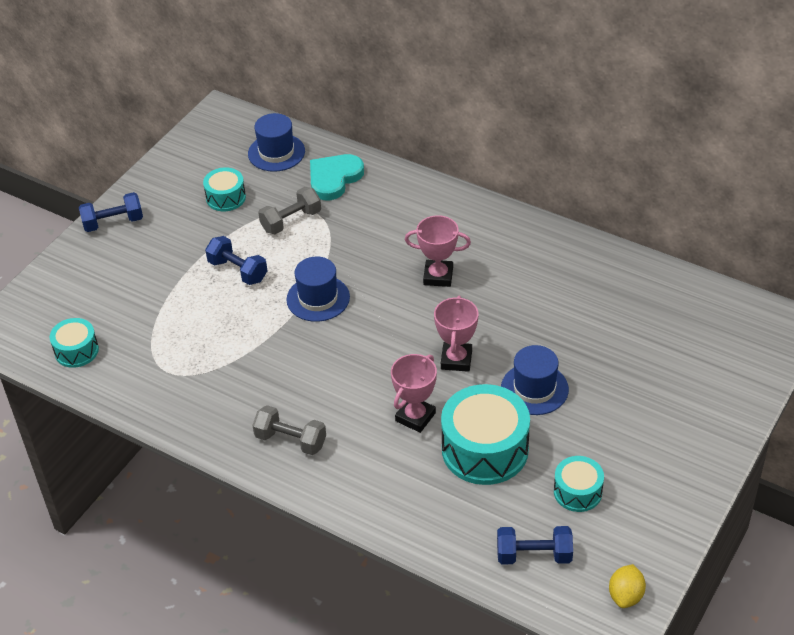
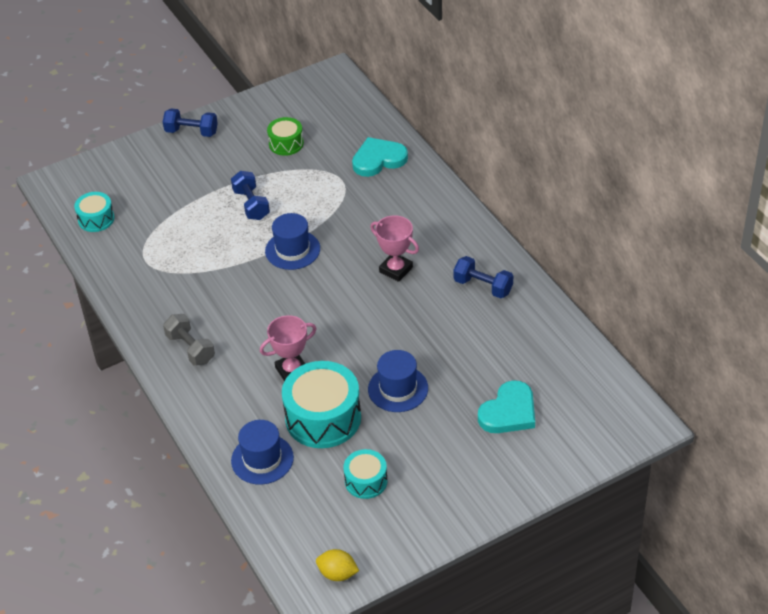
camera: 30 degrees right, 0 degrees up
(226, 197) = (286, 144): turquoise drum -> green drum
(276, 152) = (351, 122): blue hat -> blue hat (262, 459)
(291, 221) = (320, 181): grey dumbbell -> none
(456, 360) = (357, 340): pink trophy -> none
(534, 555) = (295, 512): blue dumbbell -> blue dumbbell (483, 286)
(625, 596) = (337, 574): yellow lemon -> yellow lemon turned 60 degrees clockwise
(656, 365) = (509, 412): none -> turquoise heart

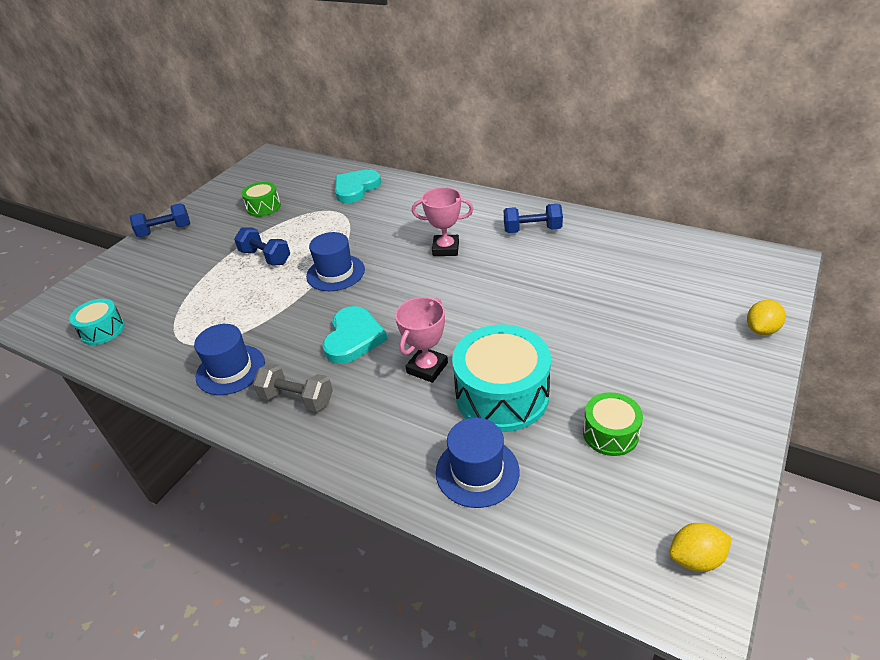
camera: 30 degrees left, 5 degrees down
(366, 481) = (610, 433): turquoise drum -> green drum
(398, 389) = (547, 334): blue hat -> blue hat (230, 370)
(509, 412) = (665, 305): turquoise heart -> turquoise heart (353, 338)
(554, 468) = (761, 329): none -> yellow lemon

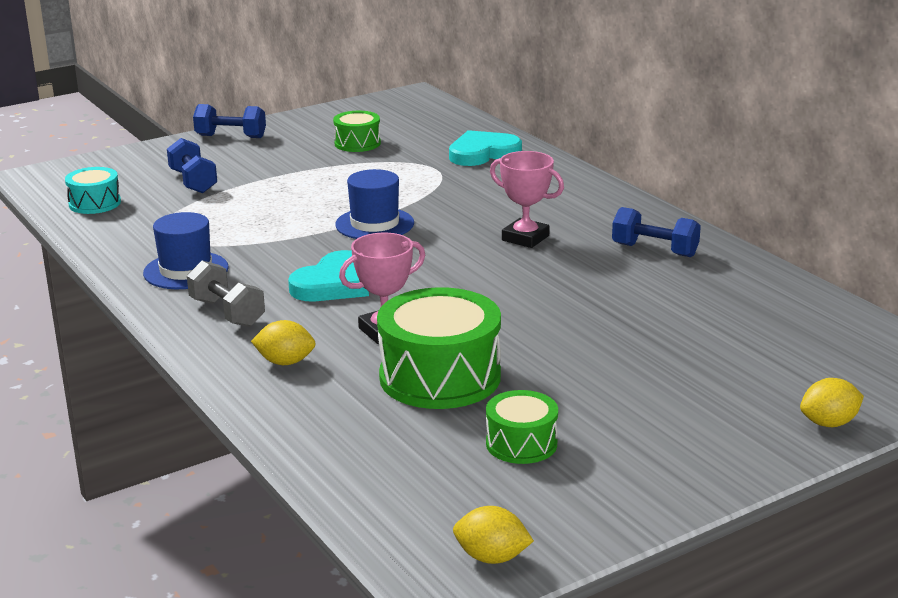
camera: 25 degrees right, 15 degrees down
(265, 257) = (313, 189): blue dumbbell -> blue dumbbell (193, 182)
(382, 430) = (285, 362): none -> yellow lemon
(477, 471) = (345, 423): blue hat -> none
(502, 395) = (440, 377): turquoise drum -> green drum

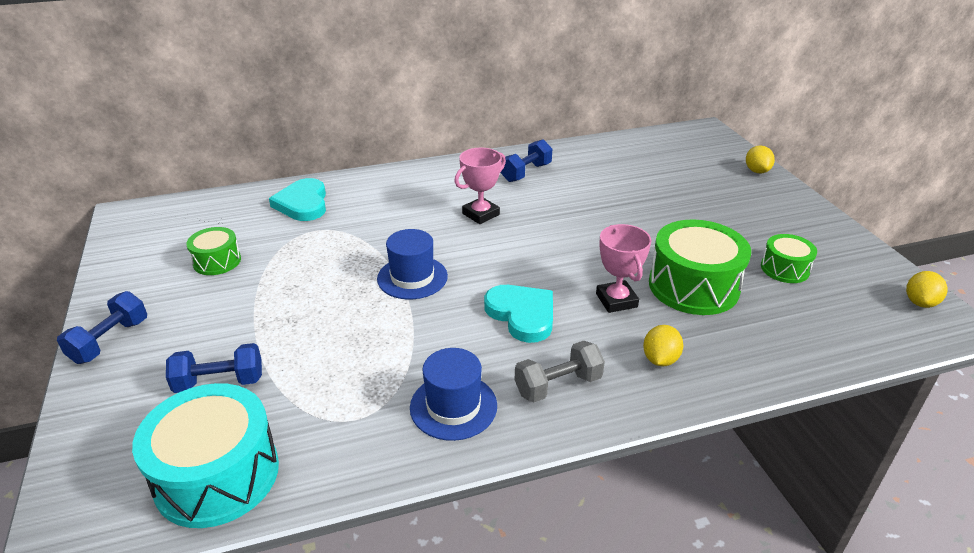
camera: 75 degrees left, 10 degrees up
(95, 203) = (217, 475): turquoise drum -> turquoise drum, size x1.84

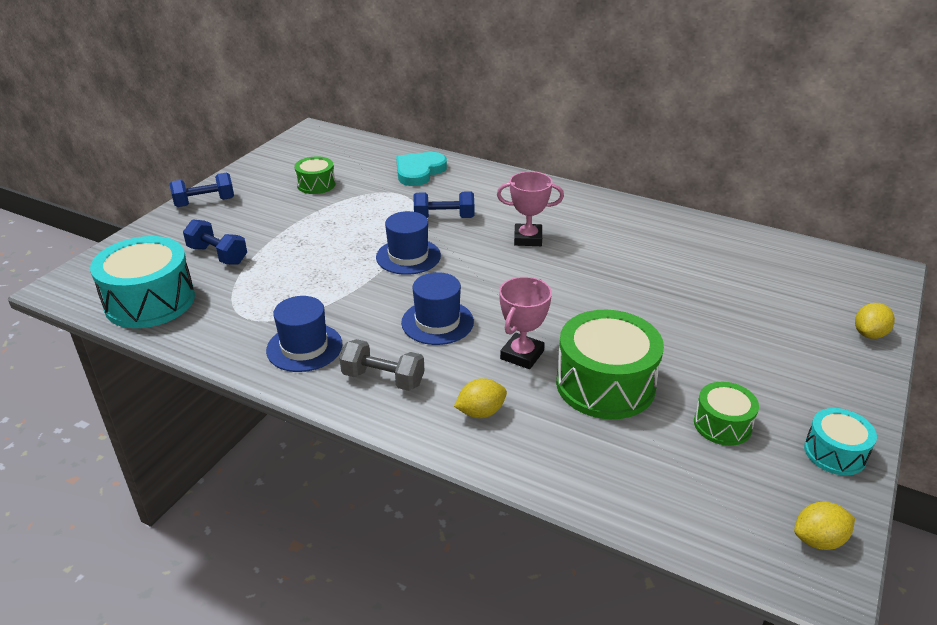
camera: 45 degrees right, 0 degrees up
(522, 315) = (437, 322): turquoise heart -> blue hat
(526, 173) = (620, 225): blue dumbbell -> blue dumbbell (444, 218)
(849, 249) = (835, 453): none -> turquoise drum

